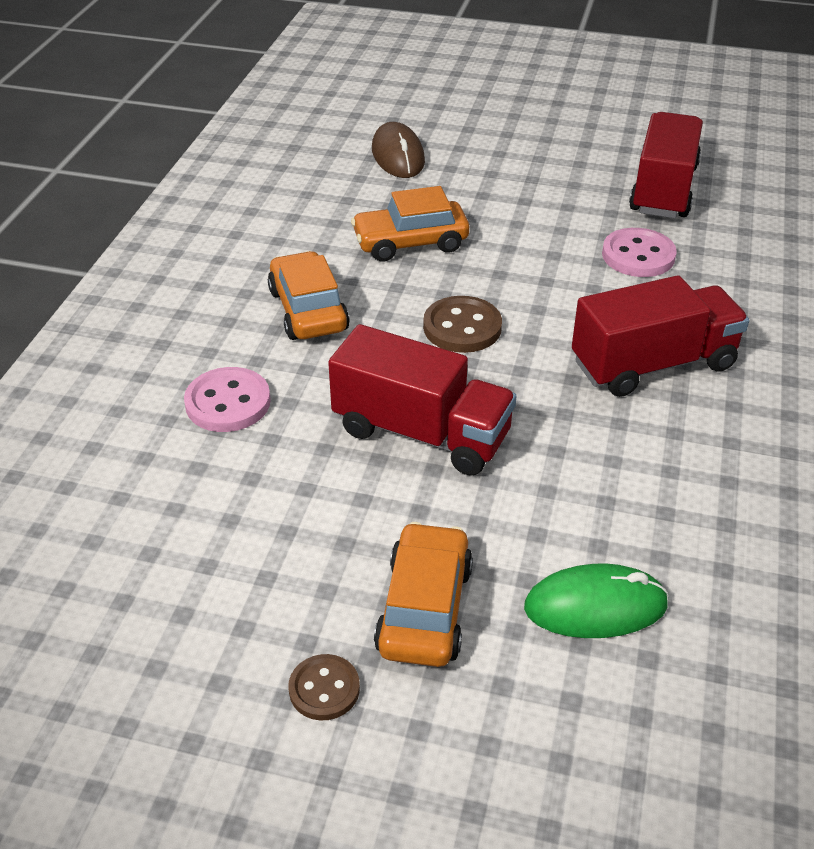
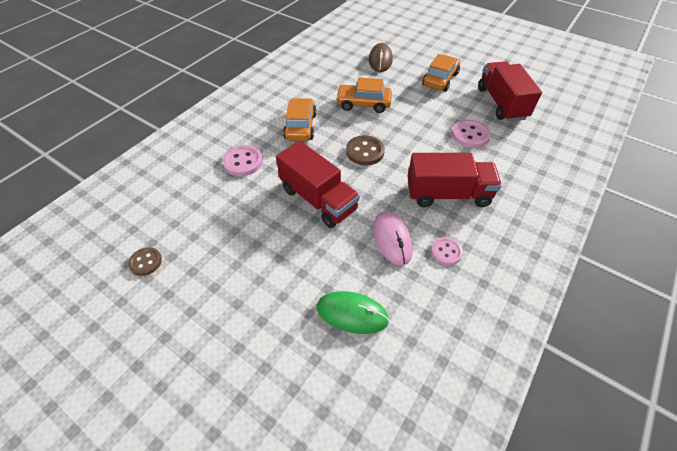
camera: 20 degrees right, 10 degrees up
(324, 689) = (208, 313): brown button -> brown button (145, 262)
(424, 608) = (273, 288): orange car -> orange car (440, 79)
(597, 464) = (392, 239): none -> pink mouse
(663, 189) = (501, 103): red truck -> red truck turned 45 degrees counterclockwise
(701, 459) = (446, 252): none -> pink button

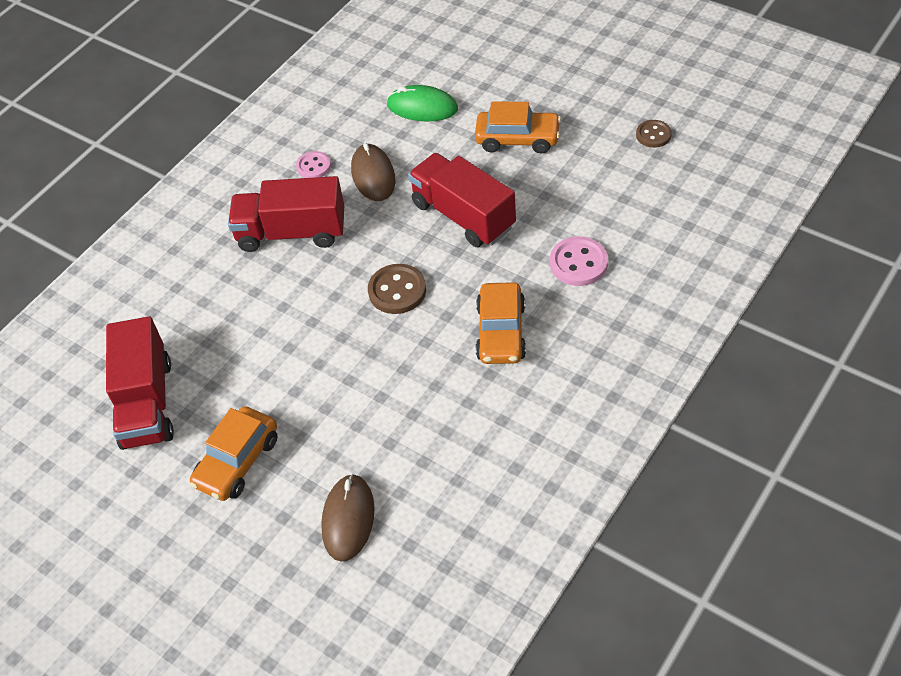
camera: 175 degrees left, 0 degrees up
(363, 104) = (393, 388): orange car -> orange car (517, 139)
(392, 239) = (373, 175): pink mouse -> brown mouse
(470, 135) = (227, 330): pink button -> none

